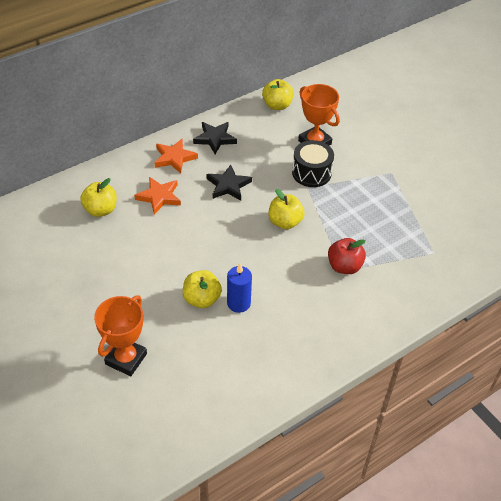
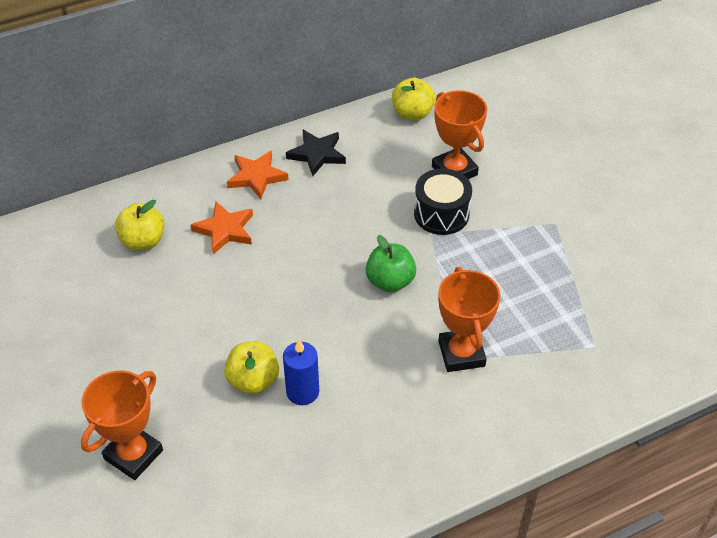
camera: 10 degrees right, 0 degrees up
(228, 185) = (322, 222): black star -> none
(285, 222) = (390, 281): yellow apple -> green apple
(344, 266) = (461, 354): red apple -> orange trophy

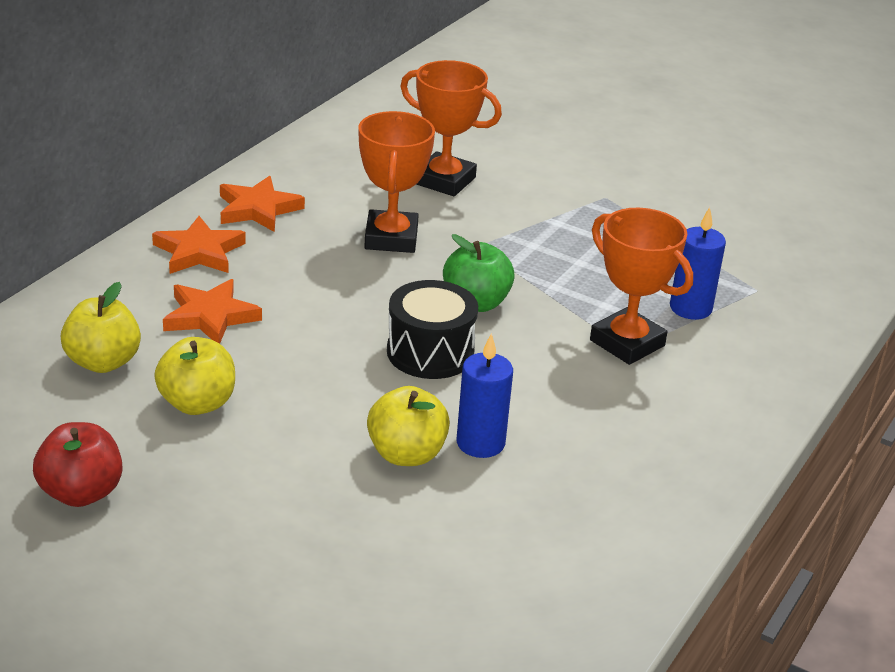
camera: 35 degrees left, 15 degrees down
(65, 329) = (81, 493): none -> red apple
(133, 454) = (323, 590): orange trophy -> orange trophy (391, 238)
(317, 154) = (258, 209): black star -> orange star
(412, 113) = (339, 141): yellow apple -> yellow apple (197, 403)
(441, 214) = (471, 224): black drum -> black drum (430, 352)
(531, 342) = (690, 308): none -> blue candle

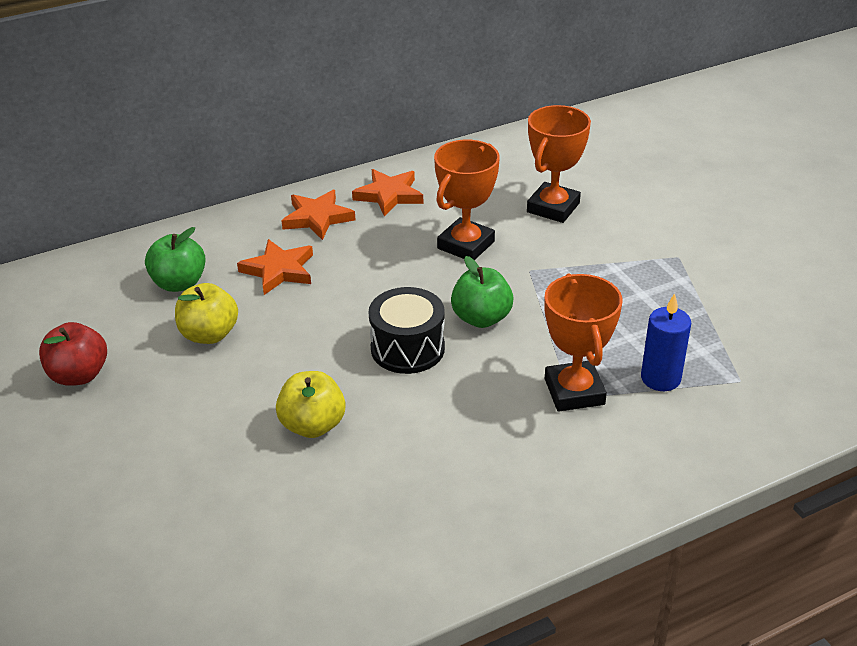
camera: 35 degrees right, 5 degrees up
(103, 362) = (179, 283): yellow apple -> green apple
(444, 181) = (553, 208): orange trophy -> orange trophy turned 60 degrees clockwise
(480, 443) = (375, 436): blue candle -> none

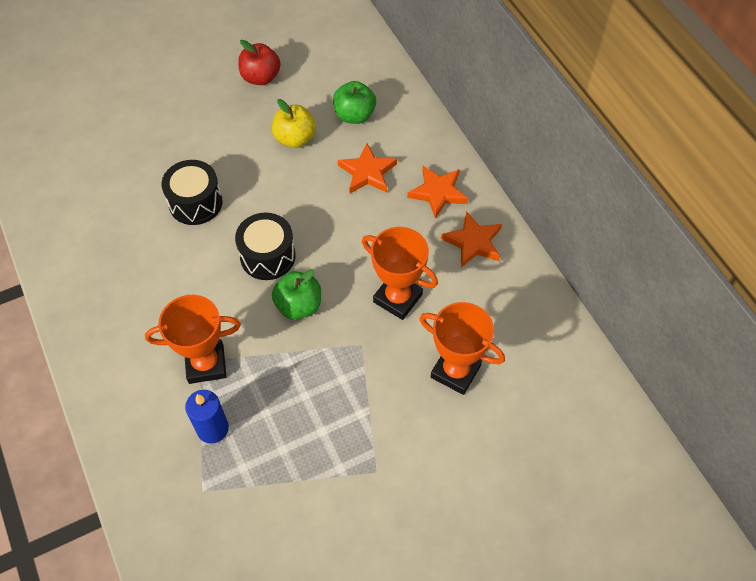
camera: 90 degrees right, 20 degrees up
(313, 425) = (195, 203): yellow apple -> black drum

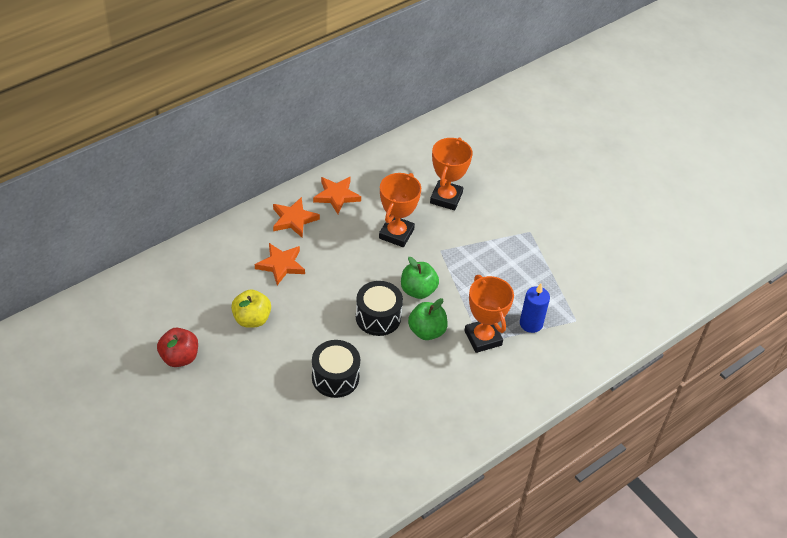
camera: 105 degrees left, 10 degrees down
(354, 115) = (219, 281): green apple -> green apple (426, 331)

